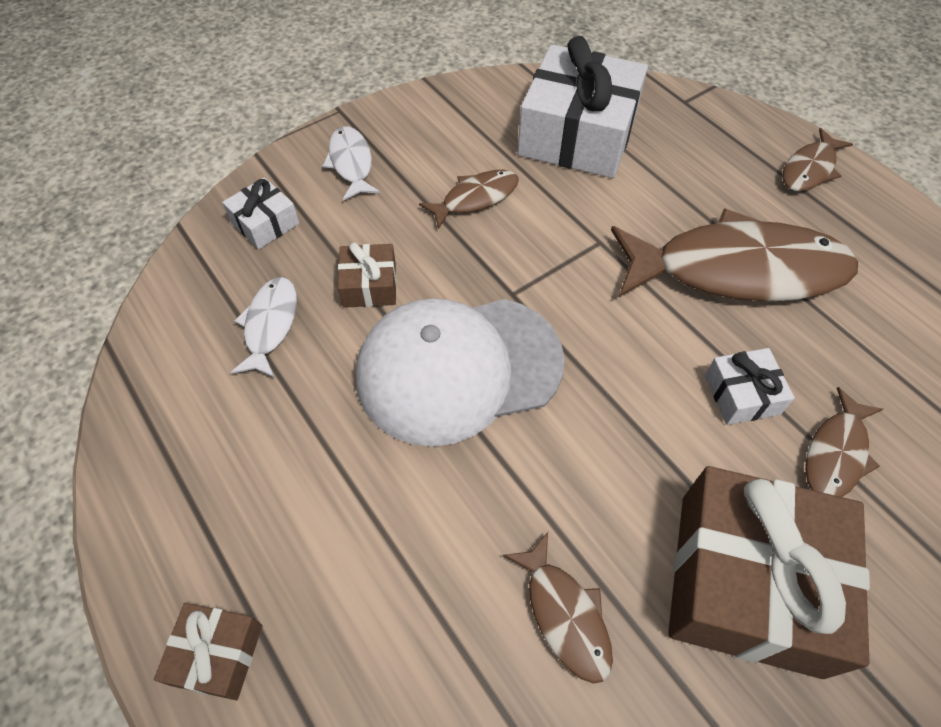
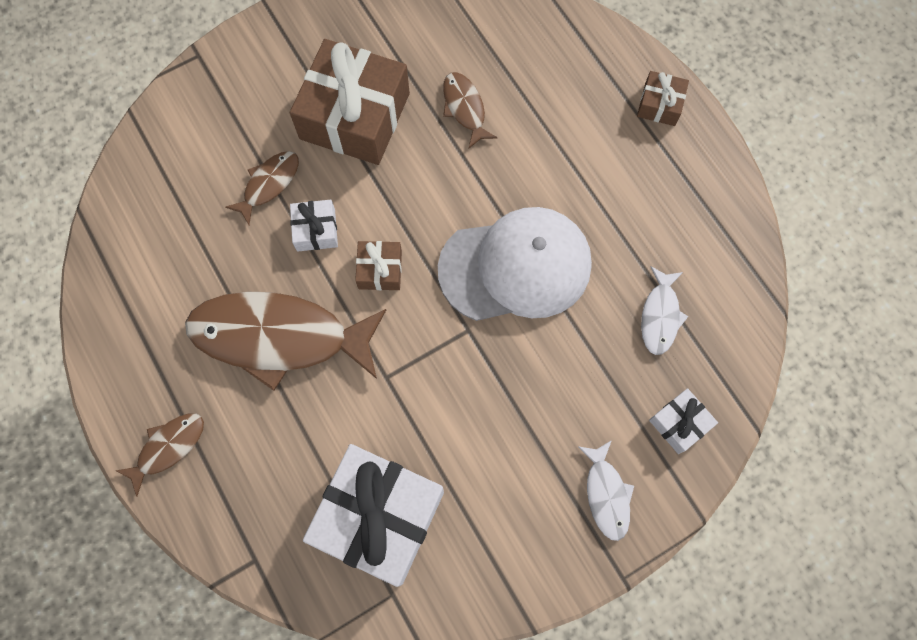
camera: 175 degrees left, 15 degrees up
(369, 285) = (584, 347): brown gift -> brown gift (380, 270)
(475, 198) = (489, 437): brown fish -> none

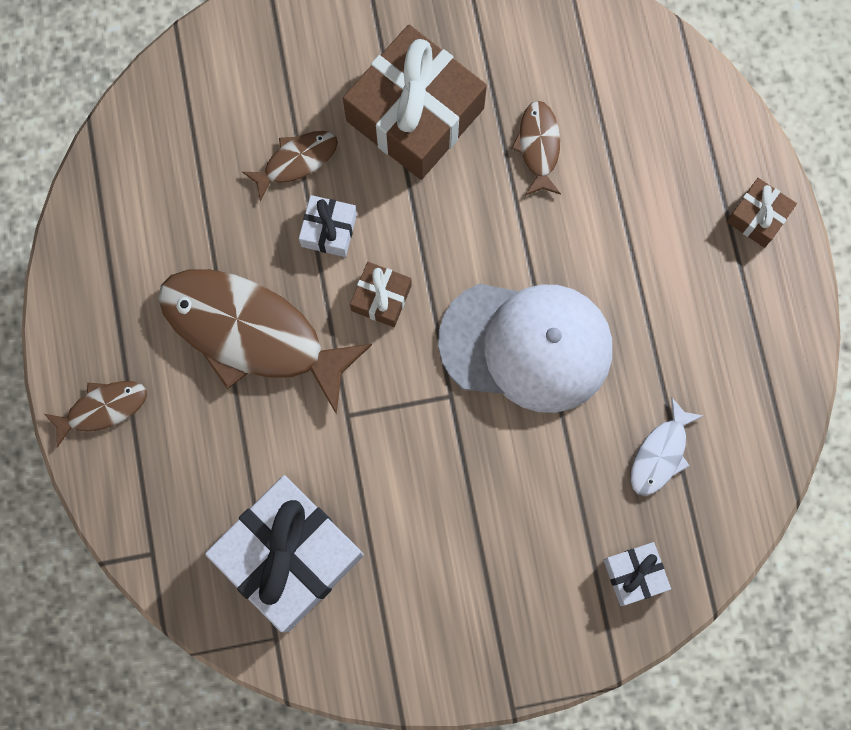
camera: 20 degrees right, 5 degrees up
(606, 494) = (529, 619): white fish -> none

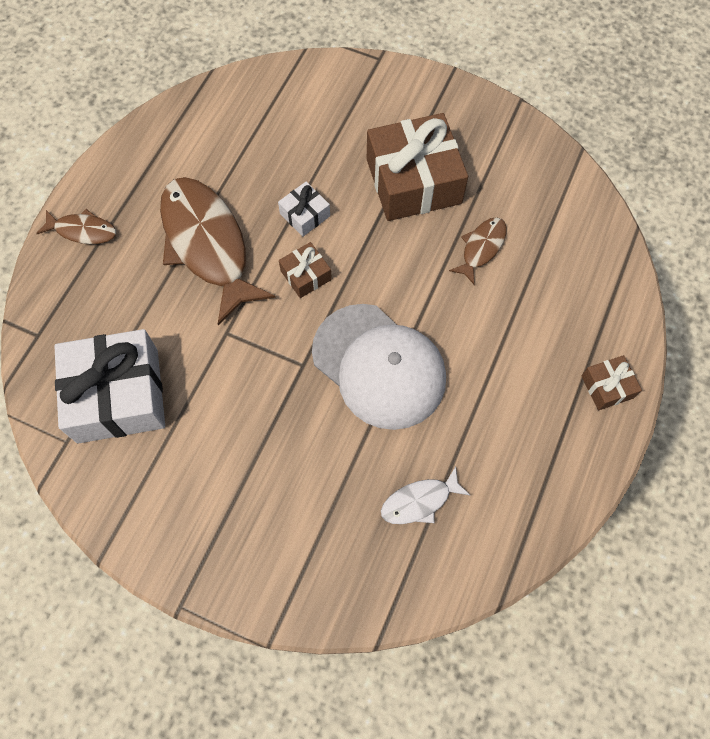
camera: 35 degrees right, 10 degrees down
(296, 161) = (317, 163): brown fish -> none
(634, 574) = (338, 573): white gift -> none

